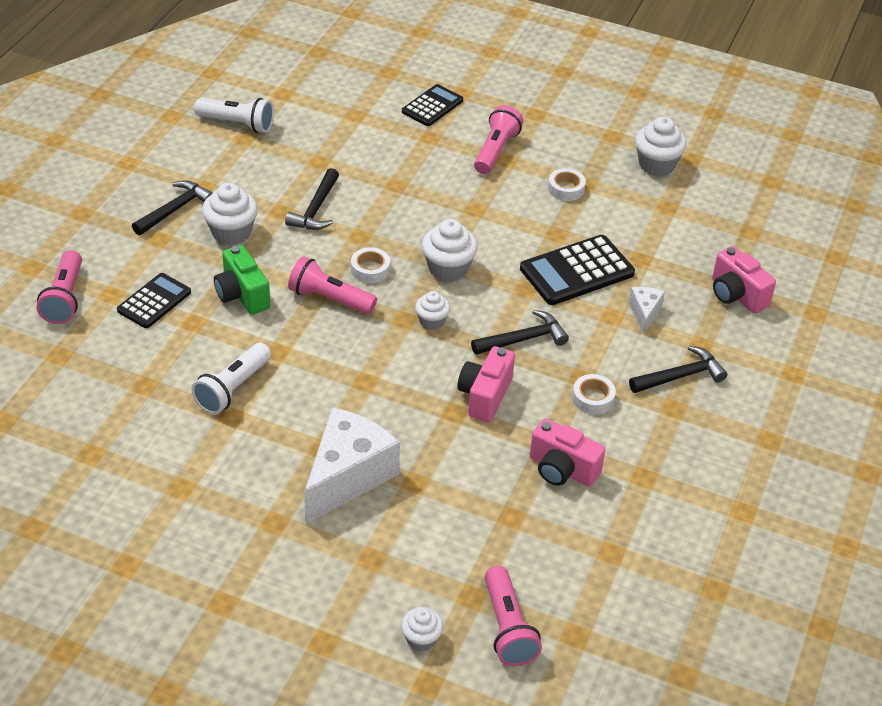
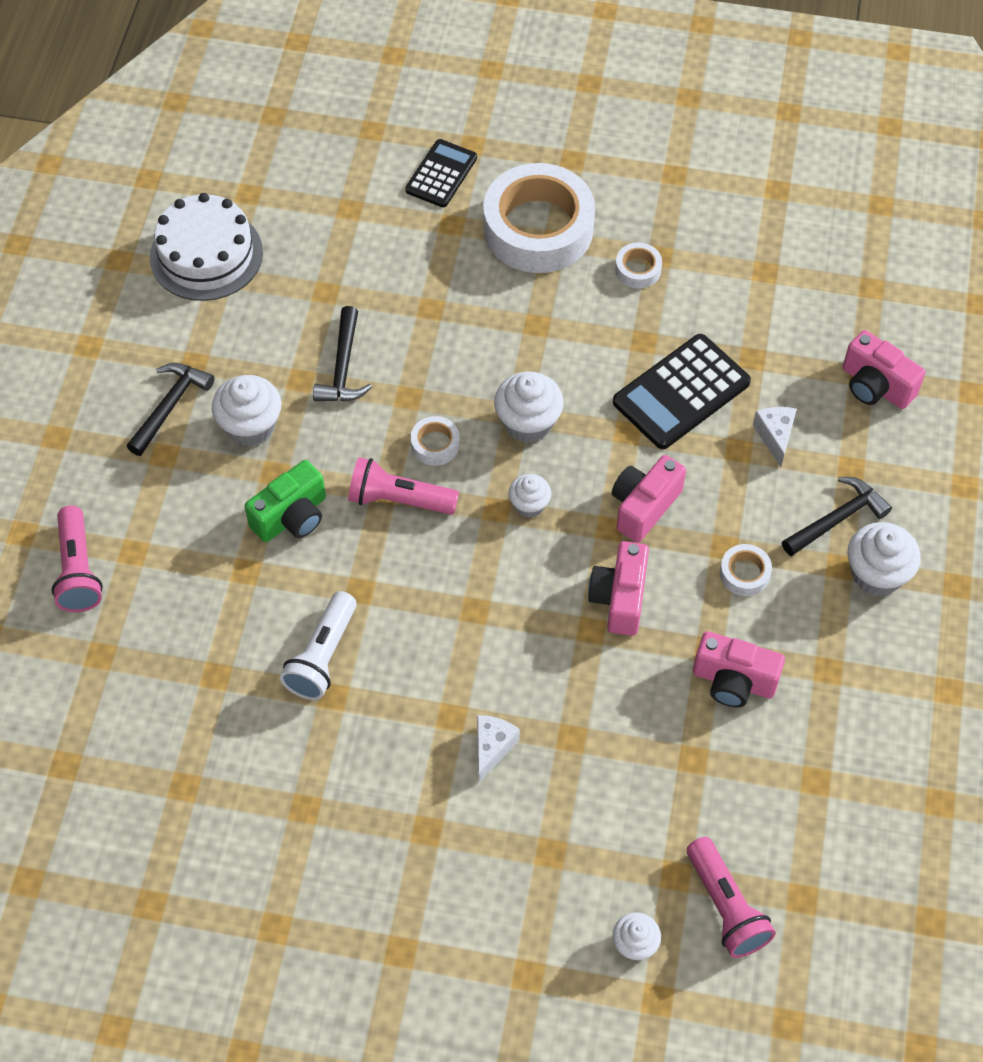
camera: 10 degrees left, 15 degrees up
(154, 301) = (189, 550): black calculator -> none
(237, 124) = (206, 255): white flashlight -> white cake
(242, 295) = (292, 517): green camera -> green camera turned 90 degrees counterclockwise
(347, 476) = (492, 748): white cheese -> white cheese, size x0.47
(496, 151) = (538, 228): pink flashlight -> white tape
(523, 339) = (643, 507): black hammer -> pink camera
(656, 165) = (738, 208): white cupcake -> white cupcake (876, 574)

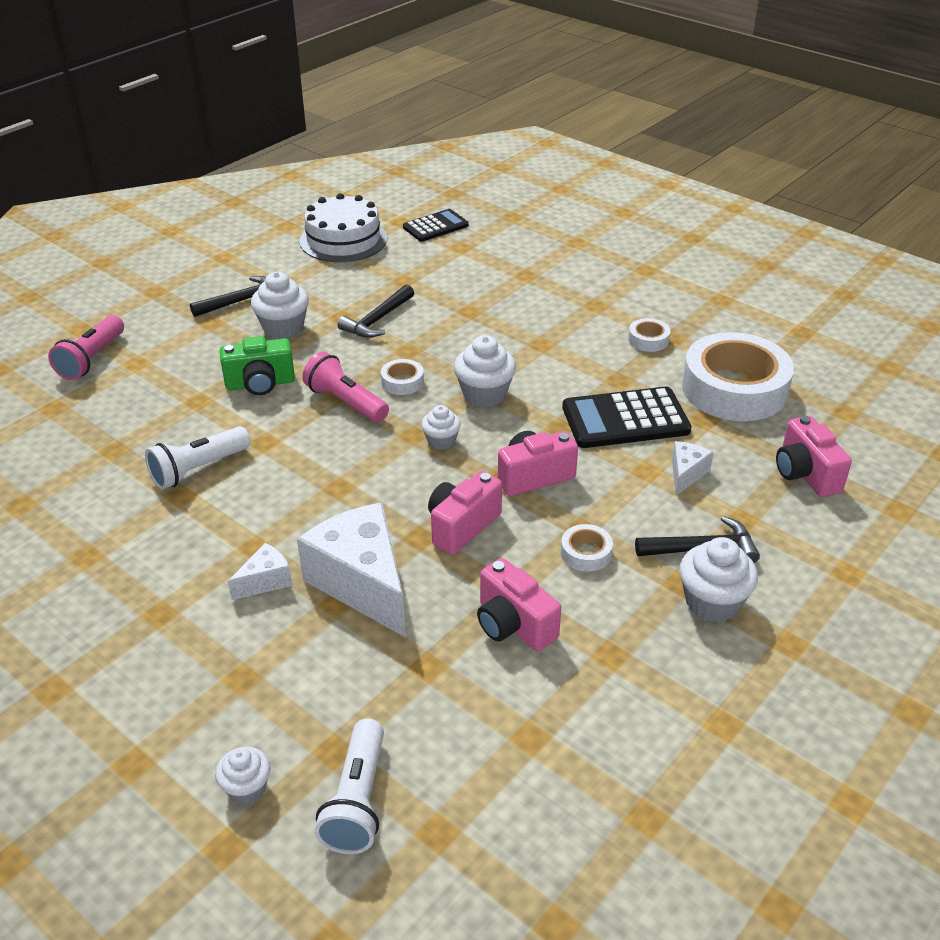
camera: 30 degrees right, 20 degrees down
(441, 174) = (541, 249): black calculator -> black calculator (435, 226)
(538, 228) = (588, 296): white tape -> white tape (734, 389)
(578, 705) = (362, 583): none -> white cheese
(726, 907) = (357, 801): pink flashlight -> white flashlight

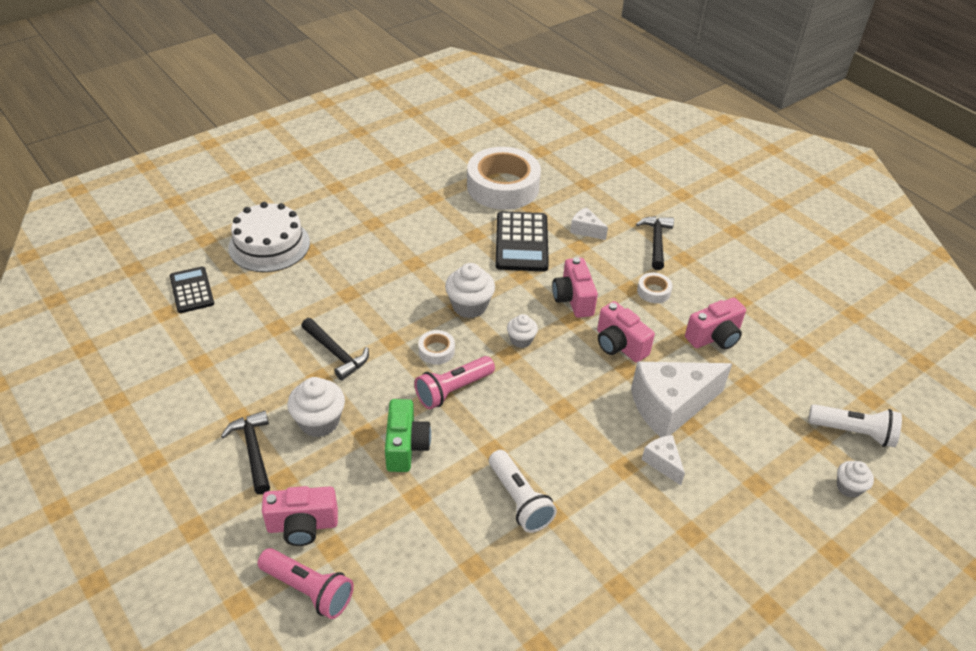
camera: 80 degrees left, 5 degrees up
(343, 240) = (176, 359): white cake -> white cake (269, 245)
(648, 340) = (431, 209): white tape -> none
(712, 602) = (701, 250): white cupcake -> none
(805, 474) = (596, 183): pink camera -> pink camera (302, 526)

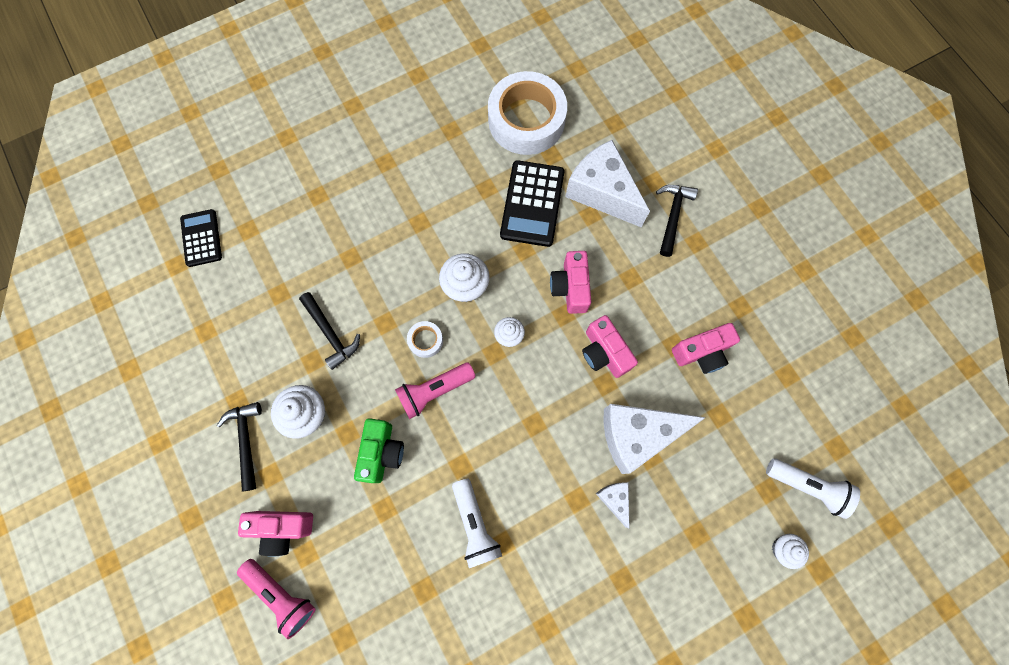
camera: 10 degrees right, 30 degrees up
(269, 245) = (279, 183): white cake -> none
(586, 230) = (602, 192): white cheese -> white cheese, size x2.14
(653, 291) = (654, 285): white tape -> none

